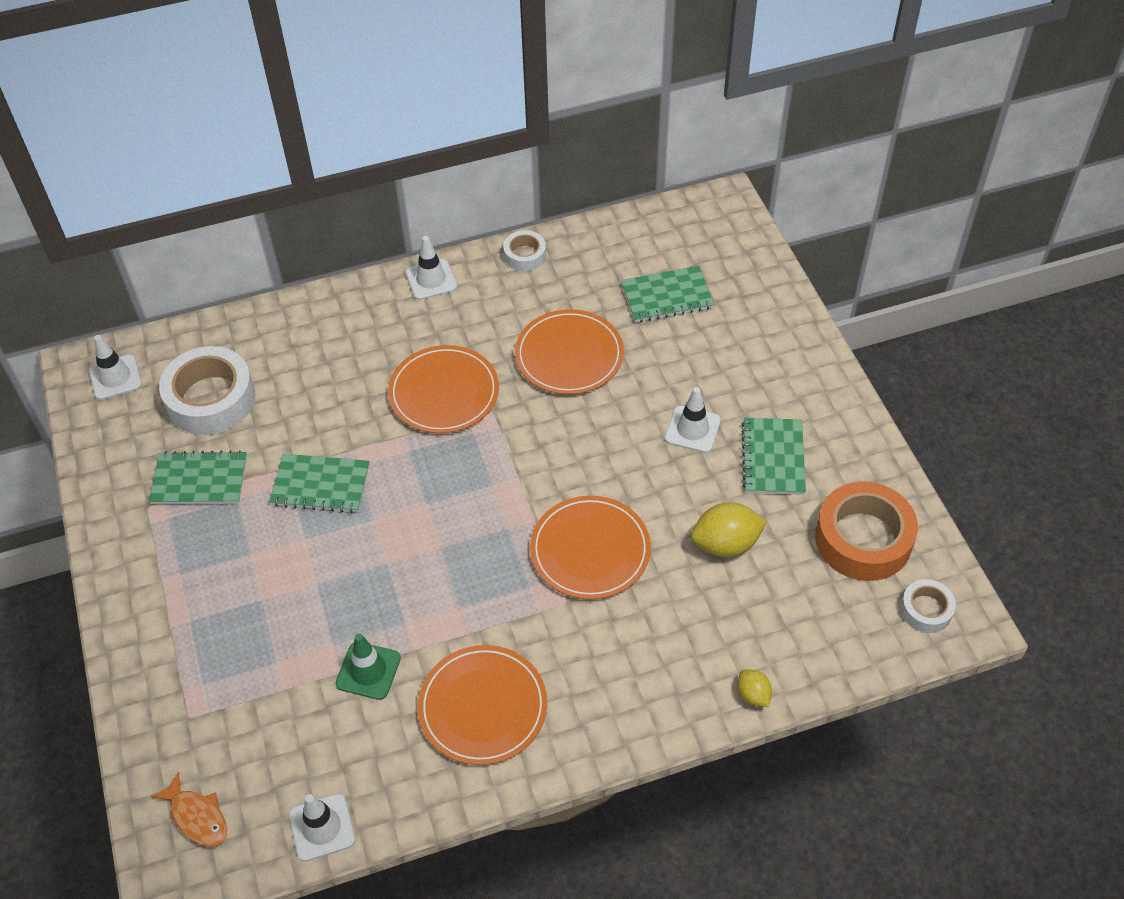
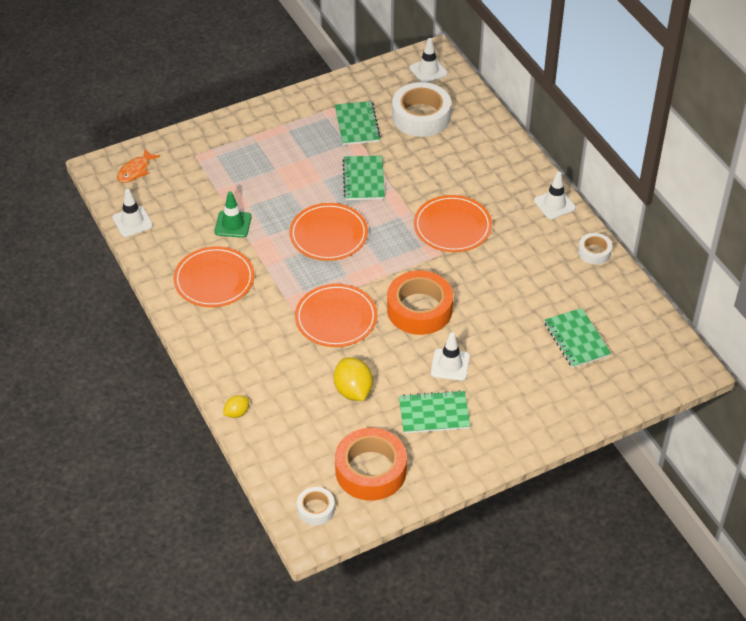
camera: 80 degrees right, 5 degrees down
(569, 355) = (502, 288): orange plate -> orange plate (328, 235)
(590, 450) = (419, 309): none -> orange tape

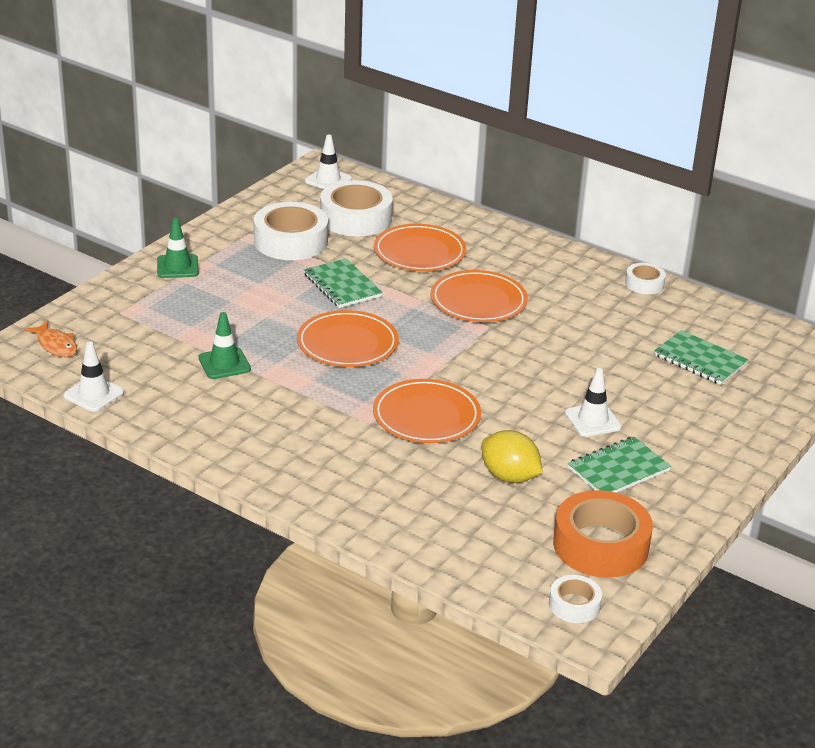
camera: 30 degrees left, 15 degrees down
(135, 170) = (56, 345): orange fish -> orange fish turned 45 degrees counterclockwise
(214, 280) = (247, 421): orange plate -> orange plate (419, 252)
(237, 413) = (392, 541): yellow lemon -> none
(261, 124) = (177, 267): none -> green traffic cone
(357, 125) = (291, 241): green notebook -> white tape
(419, 309) = (512, 381): orange tape -> none
(554, 204) = (566, 256): white traffic cone -> none

